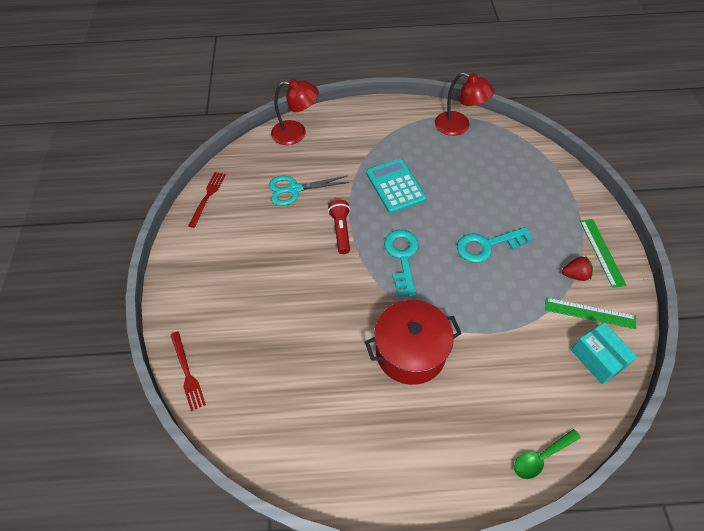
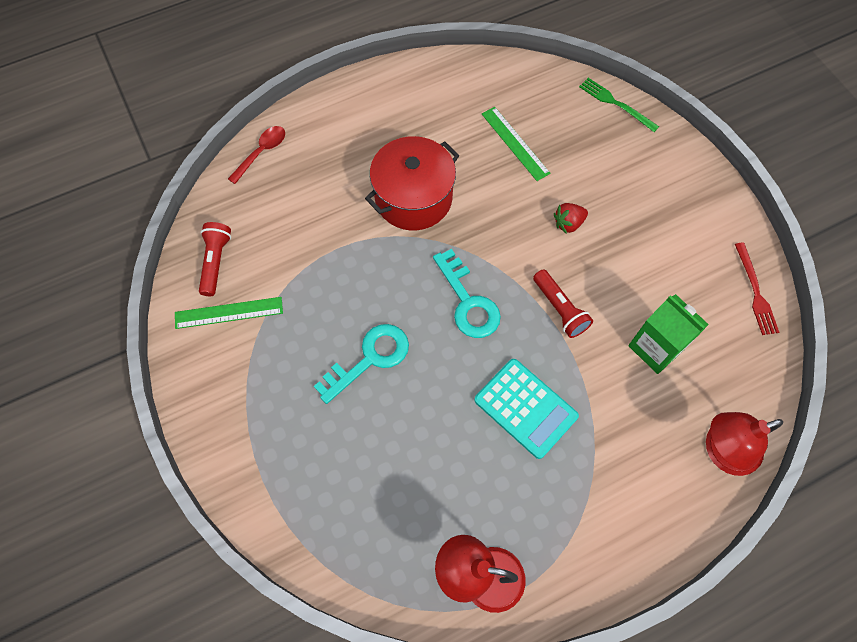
camera: 155 degrees right, 10 degrees up
(187, 372) = (616, 104): red fork -> green fork
(294, 189) = (656, 347): turquoise scissors -> green carton
(541, 457) = (261, 152): green spoon -> red spoon
(575, 275) = (251, 358): red strawberry -> red strawberry (568, 223)
(597, 359) = (216, 262): turquoise box -> red flashlight
(602, 252) = (219, 406): green ruler -> green ruler (515, 143)

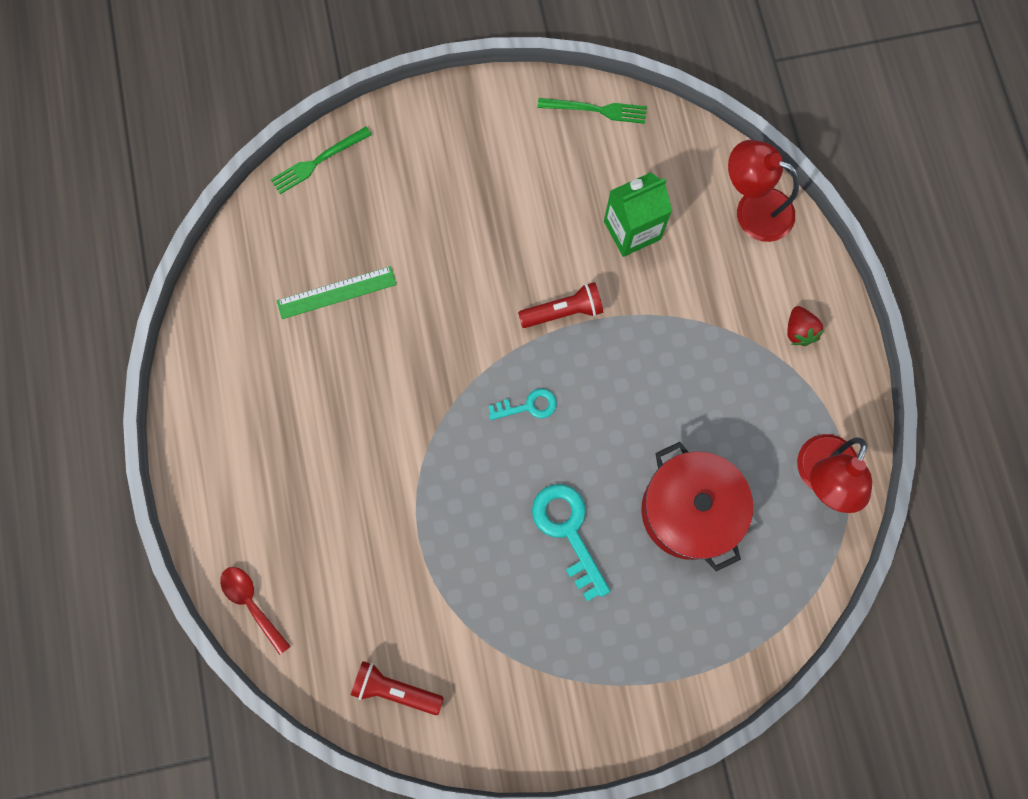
camera: 75 degrees left, 10 degrees up
(229, 312) = (468, 684): green ruler -> none
(413, 198) = (376, 431): red pot -> red pot (689, 511)
(468, 302) = (528, 406): turquoise key -> turquoise key, size x0.59
(525, 408) = (664, 382): turquoise calculator -> none
(568, 223) = (462, 268): red strawberry -> red strawberry (799, 331)
(722, 451) = (753, 209): red lamp -> red lamp turned 120 degrees clockwise
(755, 291) = (595, 110): red fork -> green fork

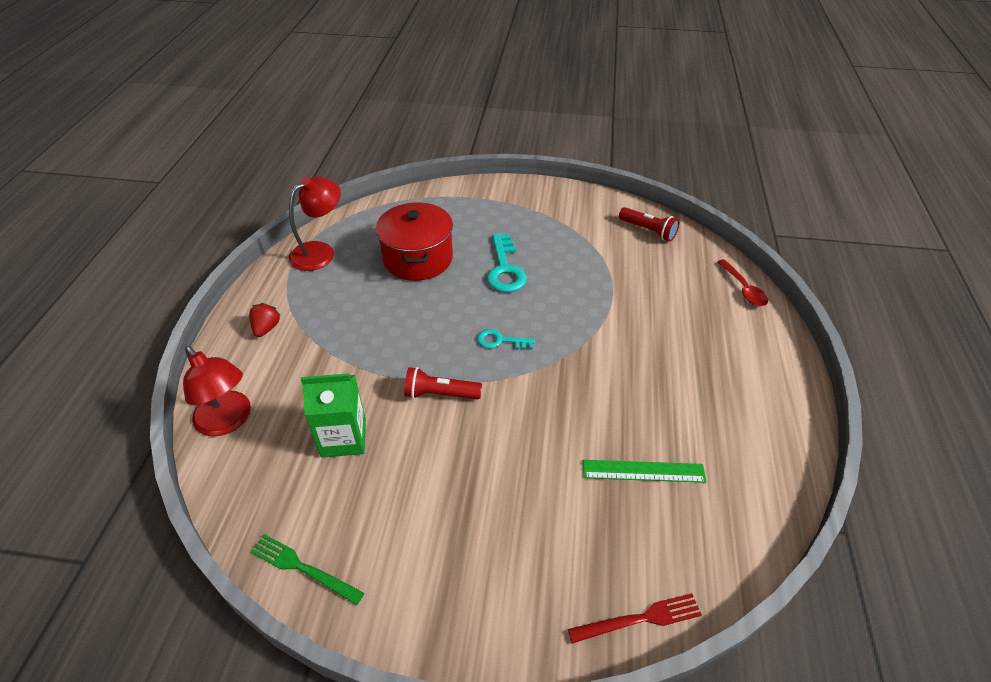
camera: 160 degrees left, 30 degrees down
(318, 161) = (638, 619): green fork -> red fork

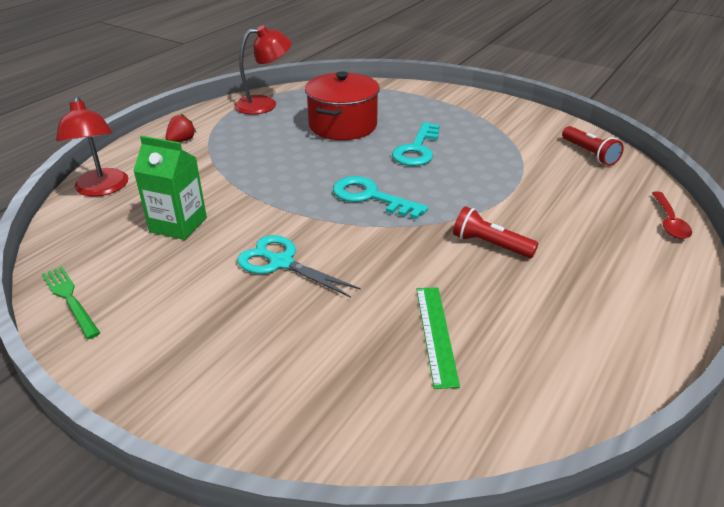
camera: 25 degrees right, 10 degrees down
(440, 394) = (284, 219): red flashlight -> red flashlight (490, 245)
(472, 446) = (281, 262): none -> turquoise scissors
(500, 341) = (370, 197): turquoise key -> turquoise key, size x1.71
(638, 619) = (332, 453): red fork -> none
(643, 471) = (436, 334): green ruler -> green ruler turned 60 degrees clockwise

